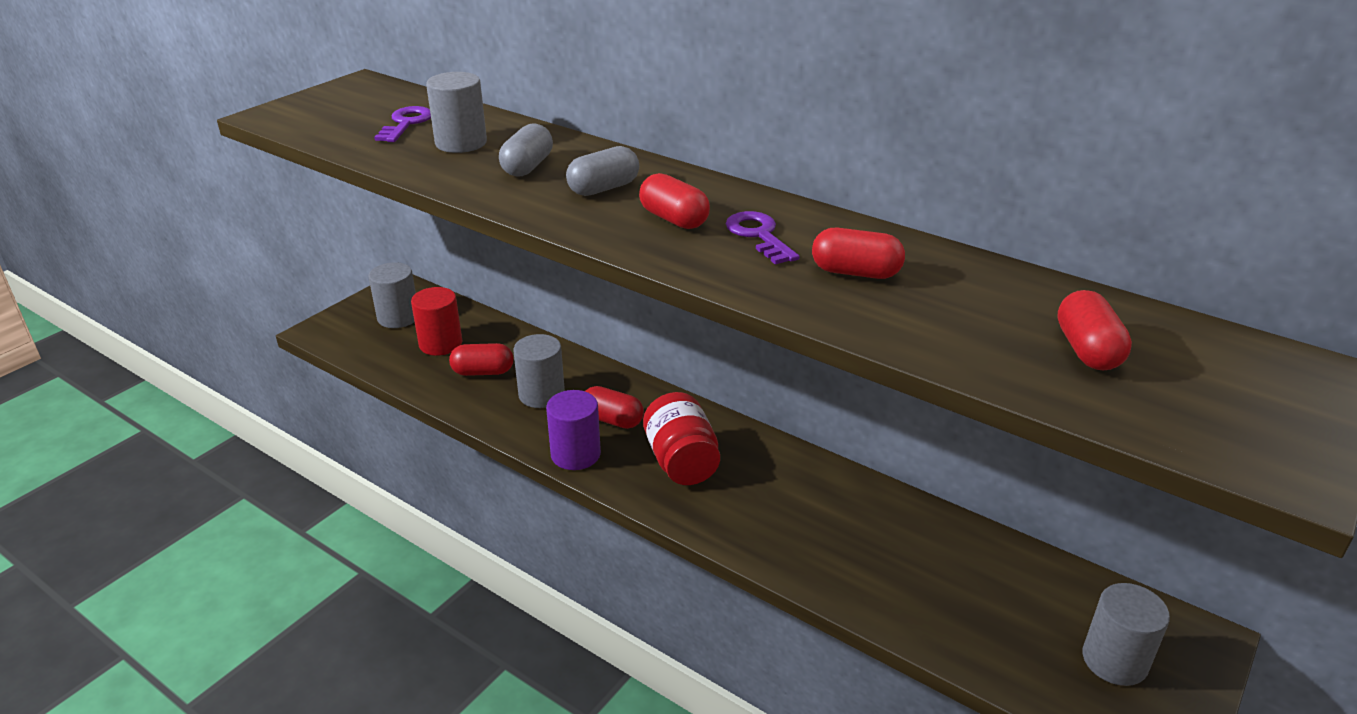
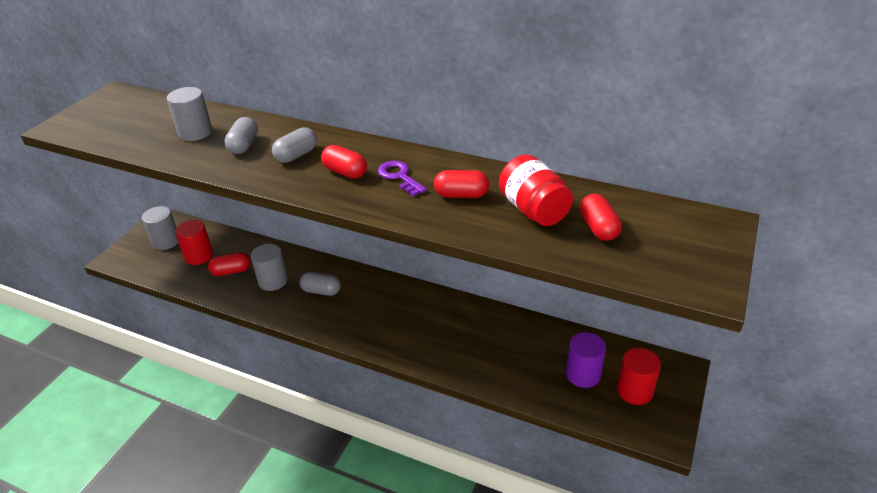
camera: 10 degrees left, 5 degrees up
(406, 123) = (154, 122): purple key -> none
(575, 454) = (302, 318): purple cylinder -> purple cylinder (583, 374)
(612, 420) = (321, 291): red capsule -> grey capsule
(681, 462) = (369, 312): red jar -> red jar (533, 210)
(1114, 660) = (634, 391): grey cylinder -> red cylinder

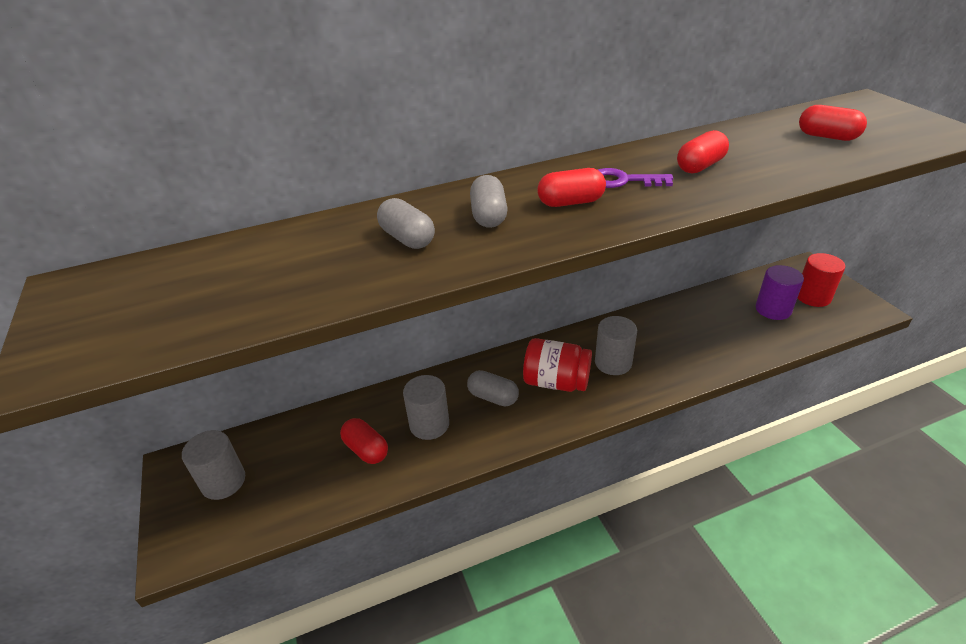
camera: 45 degrees left, 0 degrees up
(195, 133) = (312, 259): grey cylinder -> grey cylinder (613, 363)
(199, 256) = (298, 464): red cylinder -> none
(231, 271) = (366, 449): red capsule -> red capsule turned 75 degrees counterclockwise
(321, 291) = (493, 397): grey capsule -> grey capsule turned 60 degrees clockwise
(533, 210) = (767, 148): red jar -> red jar (556, 382)

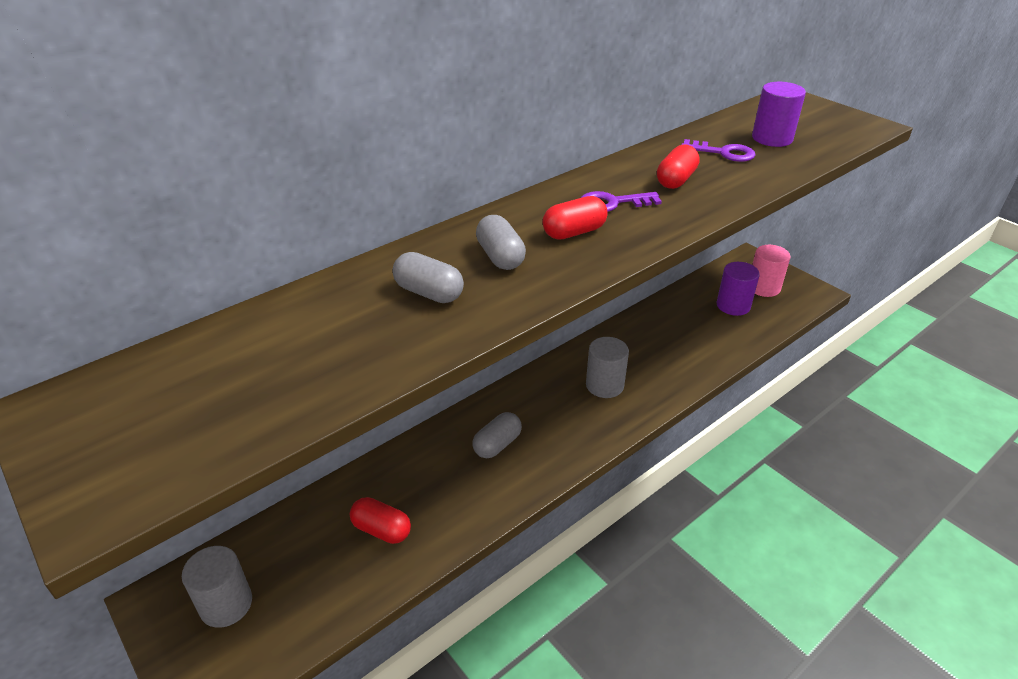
camera: 20 degrees left, 0 degrees up
(429, 424) = (440, 487): grey cylinder -> none
(493, 397) = (497, 444): grey capsule -> grey capsule turned 60 degrees counterclockwise
(556, 382) = (556, 416): red jar -> none
(765, 146) = (723, 153): none -> purple key
(813, 297) = (763, 287): red cylinder -> pink cylinder
(827, 137) = (772, 138): red capsule -> purple cylinder

